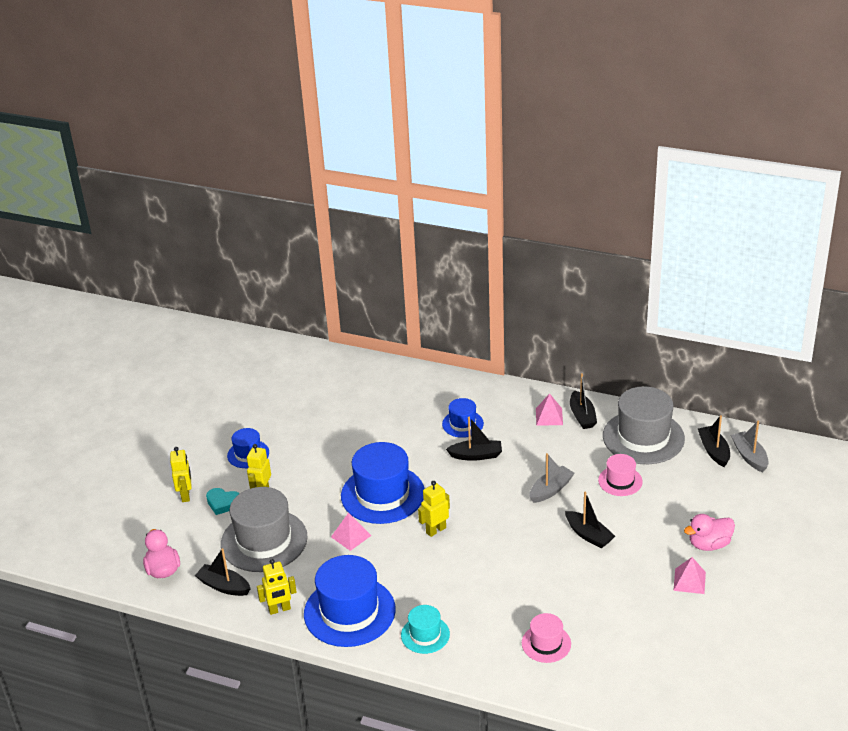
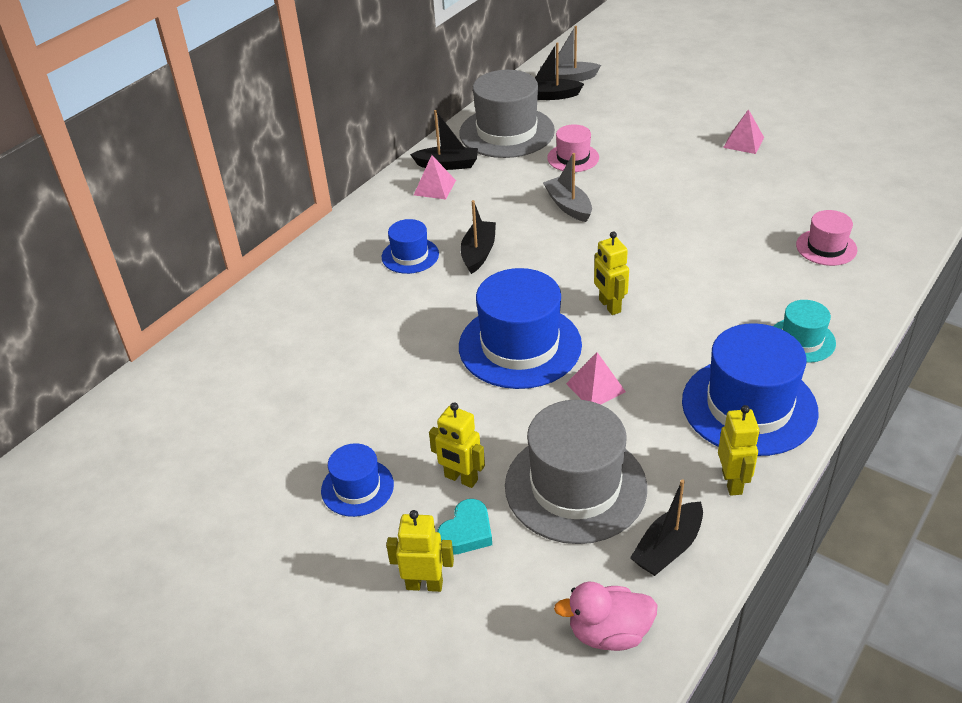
camera: 75 degrees left, 5 degrees up
(588, 535) = (655, 192): black boat -> none
(709, 544) = (692, 122): pink duck -> none

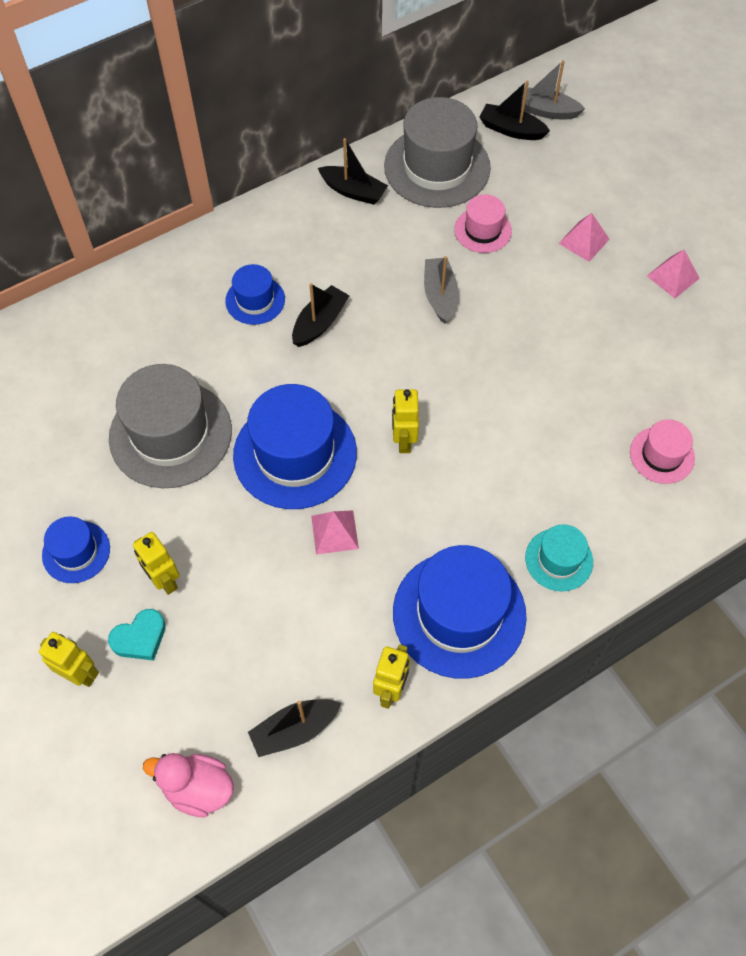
camera: 20 degrees right, 20 degrees up
(435, 187) = (324, 218): pink pyramid -> pink pyramid (584, 241)
(575, 486) = (255, 632): grey hat -> grey hat (170, 434)

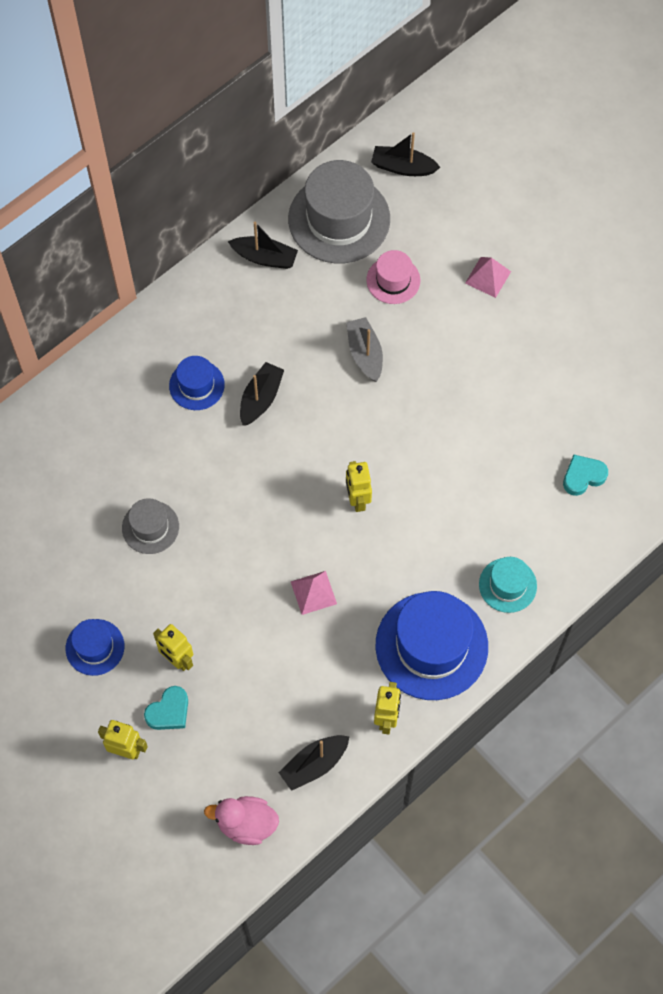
camera: 10 degrees left, 5 degrees up
(170, 434) = (150, 527): grey hat -> grey hat, size x0.52
(295, 454) = (264, 528): blue hat -> none
(545, 111) = (432, 141): grey boat -> none
(662, 455) = (583, 476): pink hat -> turquoise heart
(672, 277) = (573, 301): pink pyramid -> none

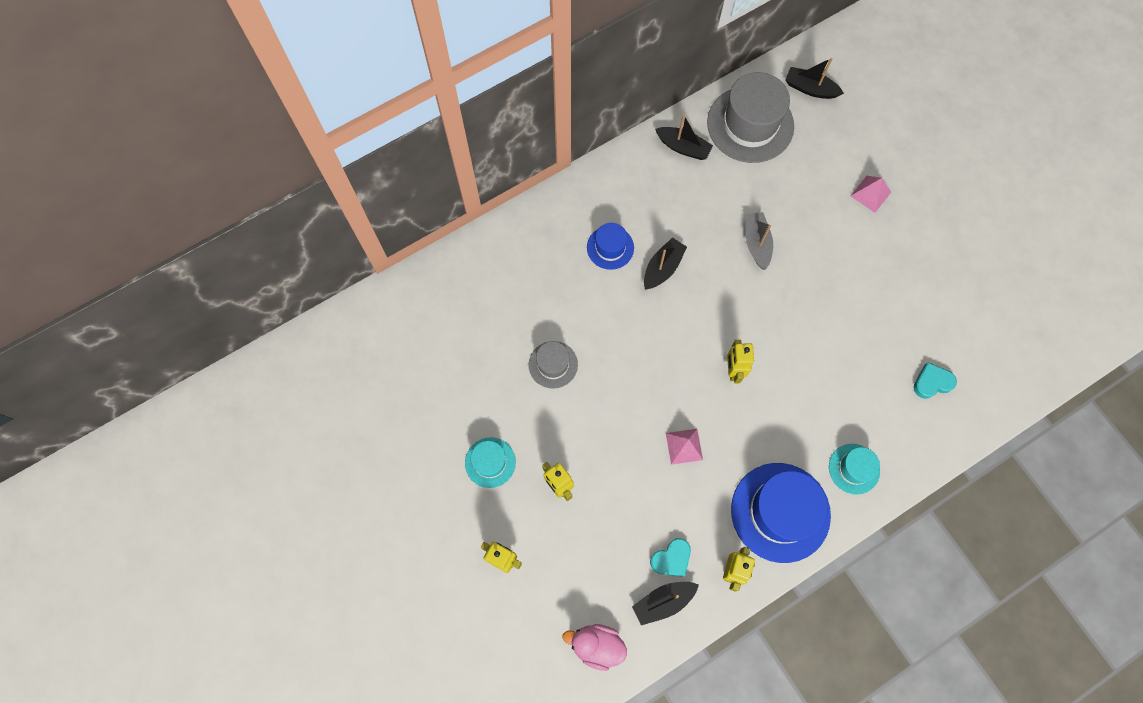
camera: 10 degrees right, 5 degrees up
(95, 647) = (490, 462): blue hat -> turquoise hat
(169, 711) = (544, 531): turquoise heart -> turquoise heart (671, 559)
(393, 280) = (789, 184): pink hat -> none

